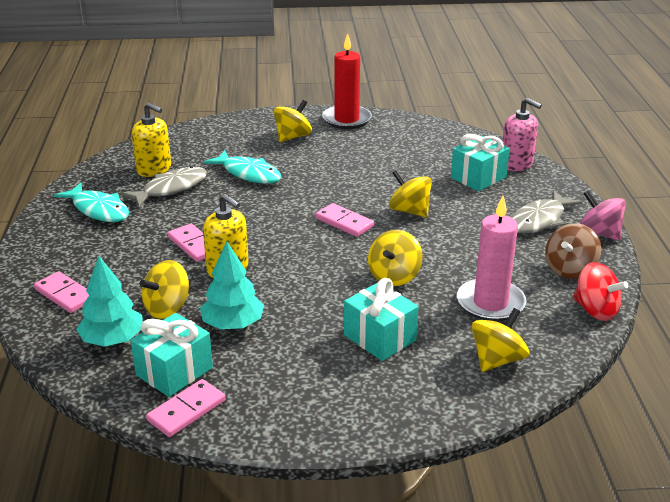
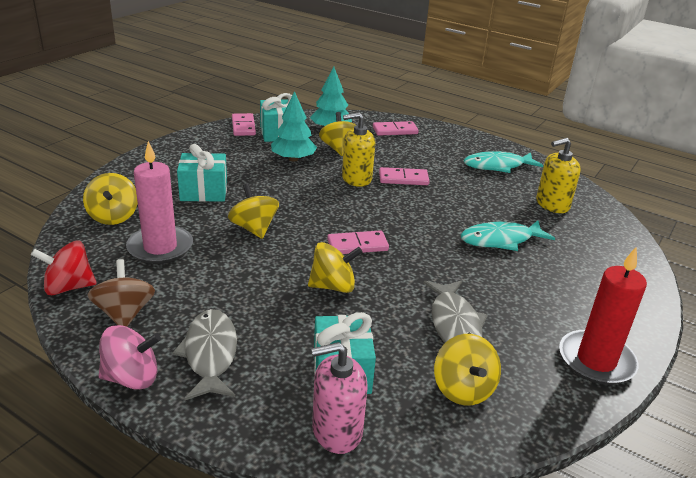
camera: 125 degrees right, 0 degrees up
(171, 188) = (506, 199): grey fish -> grey fish (454, 324)
(293, 137) = (569, 298): yellow spinning top -> yellow spinning top (463, 389)

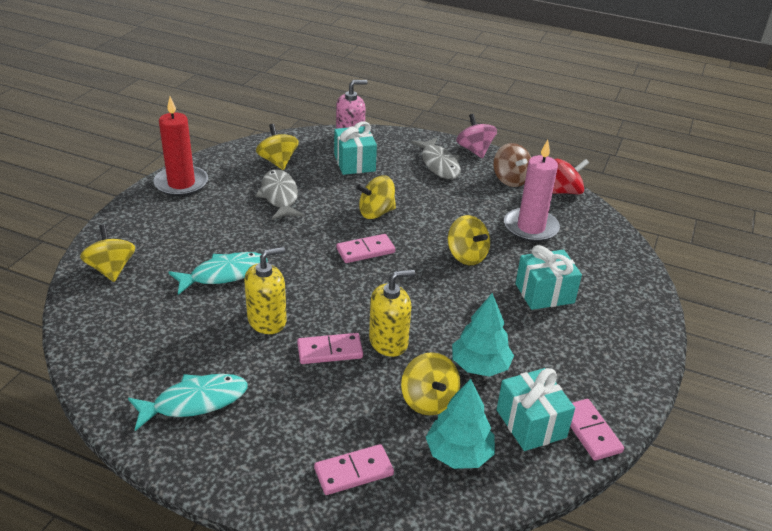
camera: 170 degrees right, 5 degrees up
(113, 216) = (598, 252): yellow spinning top -> yellow spinning top (111, 269)
(132, 378) = (474, 150): pink spinning top -> pink spinning top turned 90 degrees clockwise
(552, 204) = (144, 334): yellow soap dispenser -> yellow soap dispenser (267, 320)

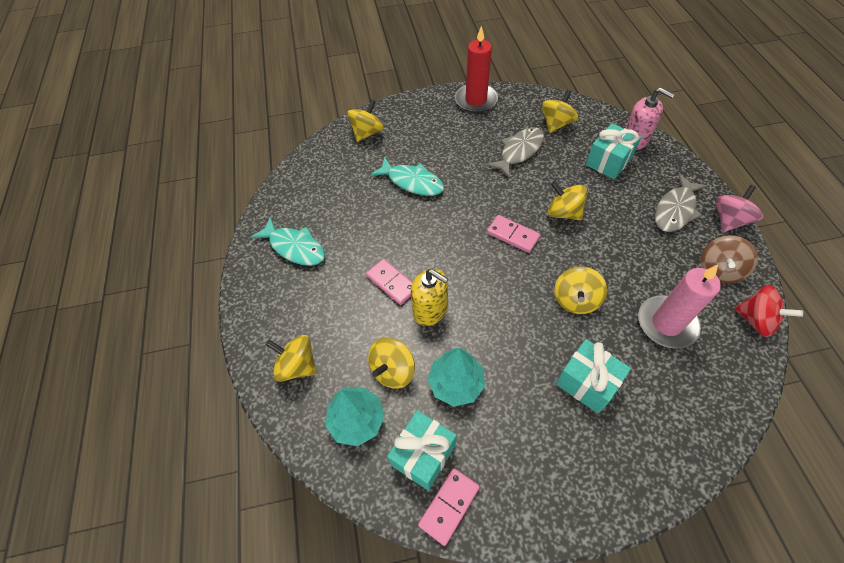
camera: 60 degrees right, 20 degrees up
(267, 320) = (390, 232): yellow soap dispenser -> none
(354, 472) = (297, 366): pink domino -> yellow spinning top

